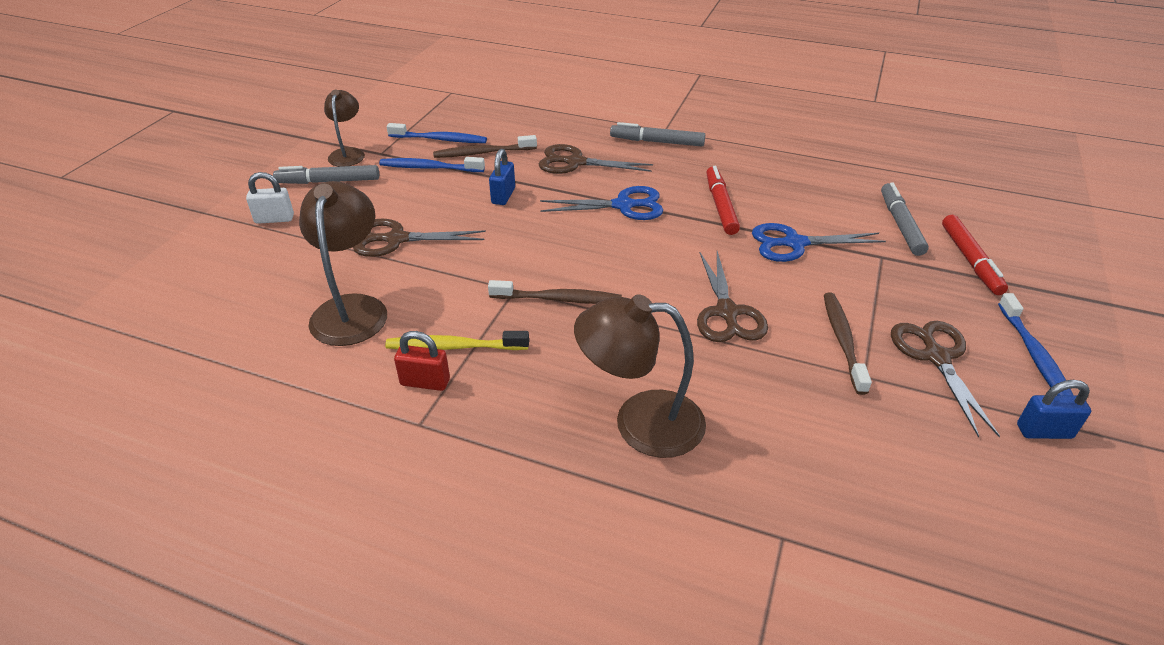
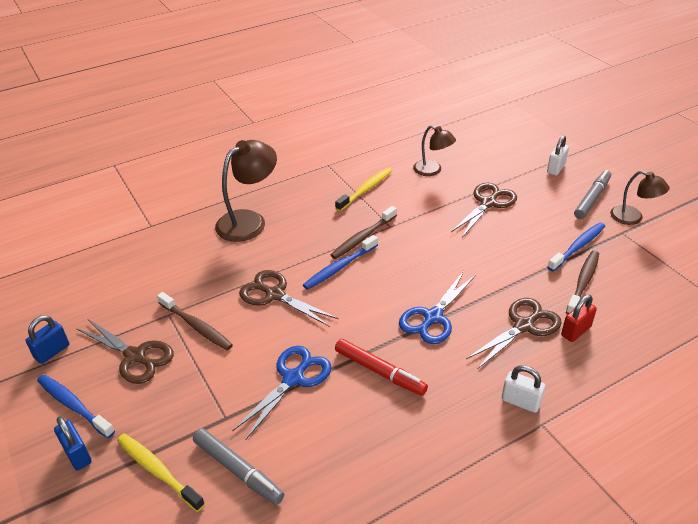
camera: 130 degrees right, 0 degrees up
(352, 309) = (432, 170): brown lamp -> brown lamp, size x0.62
(425, 382) = (351, 174): red padlock -> red padlock (576, 331)
(440, 139) = (626, 269): blue toothbrush -> blue toothbrush (339, 267)
(503, 196) = (503, 265): blue padlock -> blue padlock (77, 454)
(657, 142) = (520, 402): grey marker -> white padlock
(970, 260) = (158, 471): red marker -> yellow toothbrush

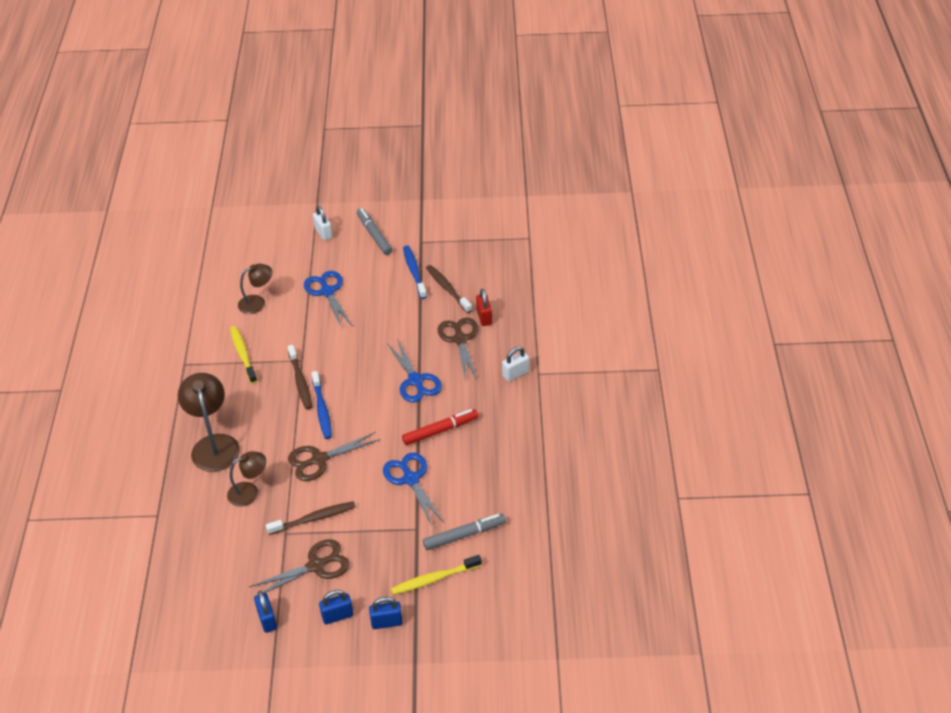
camera: 60 degrees left, 5 degrees up
(73, 405) = (337, 616): blue toothbrush -> blue padlock
(488, 203) = (327, 292): brown scissors -> blue scissors
(633, 218) = (412, 227): brown lamp -> brown lamp (249, 492)

